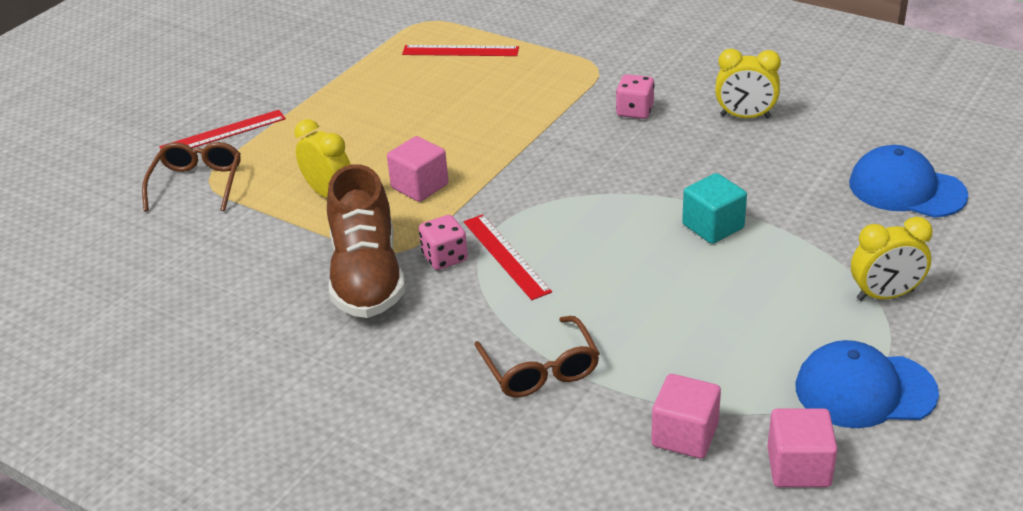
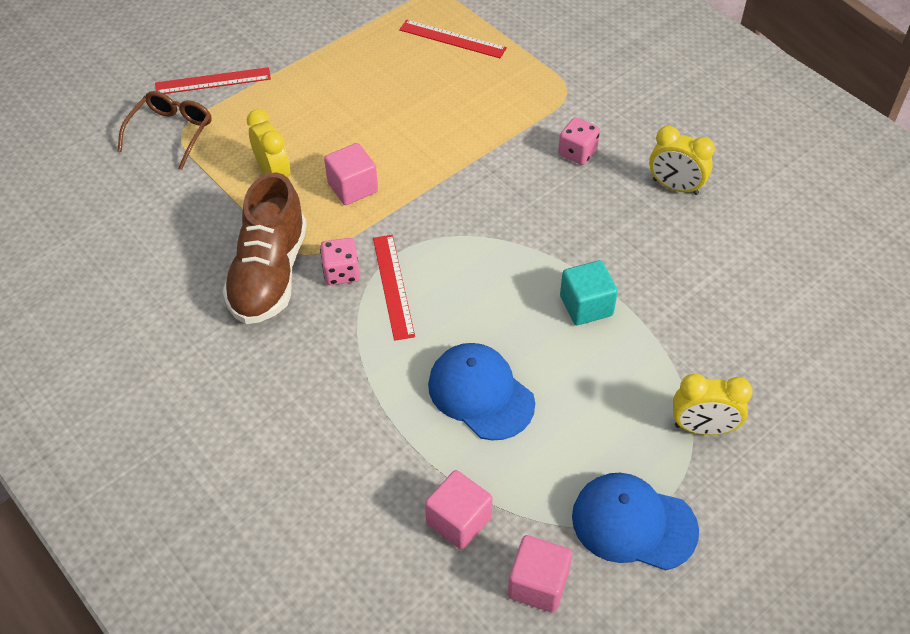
camera: 15 degrees right, 15 degrees up
(540, 368) = (370, 414): brown glasses -> none
(906, 189) = (783, 314): blue cap -> blue cap (480, 393)

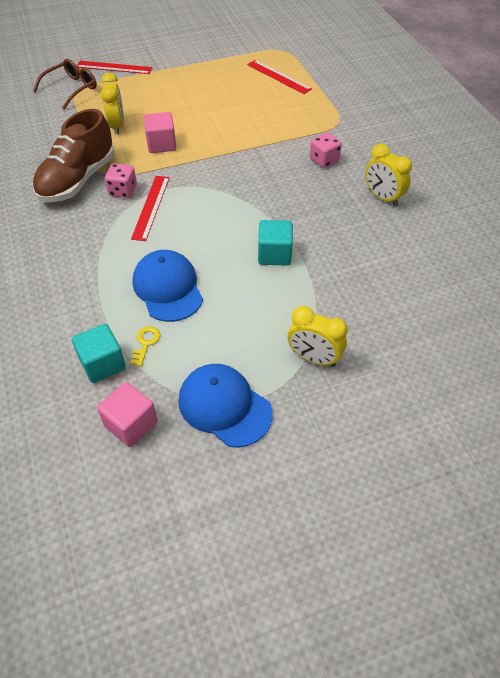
camera: 20 degrees right, 0 degrees up
(458, 521) = (102, 364): pink cube -> turquoise cube
(496, 476) = (146, 343): none -> yellow key

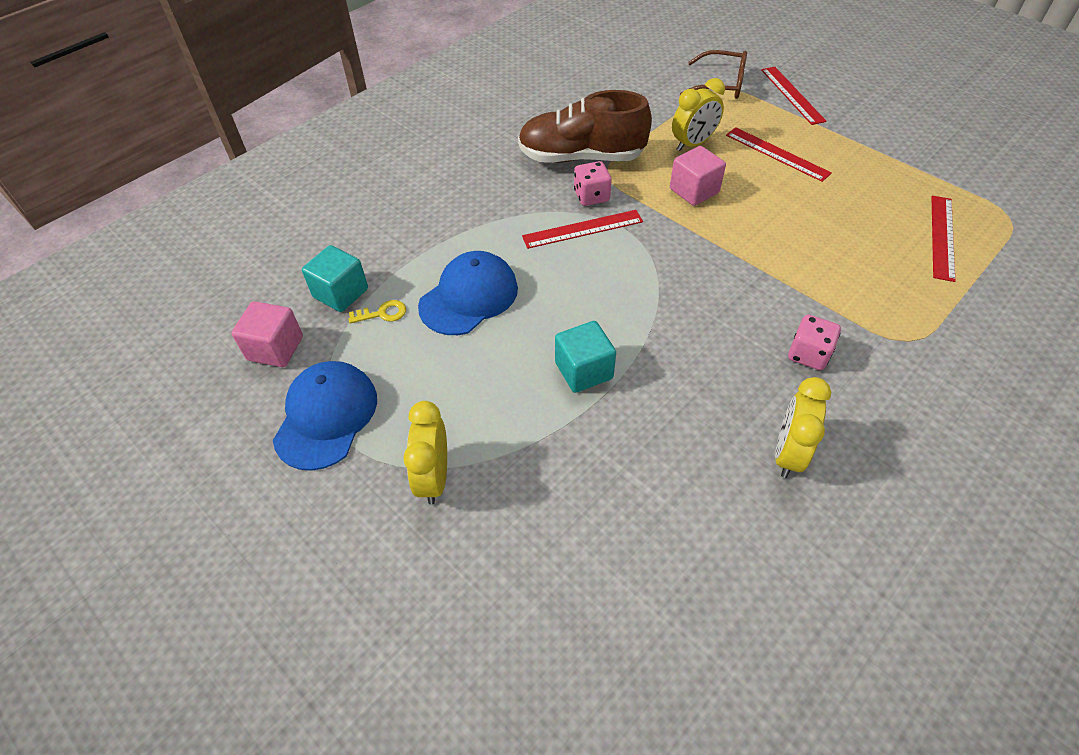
camera: 65 degrees right, 0 degrees up
(161, 98) = (777, 154): none -> red ruler

